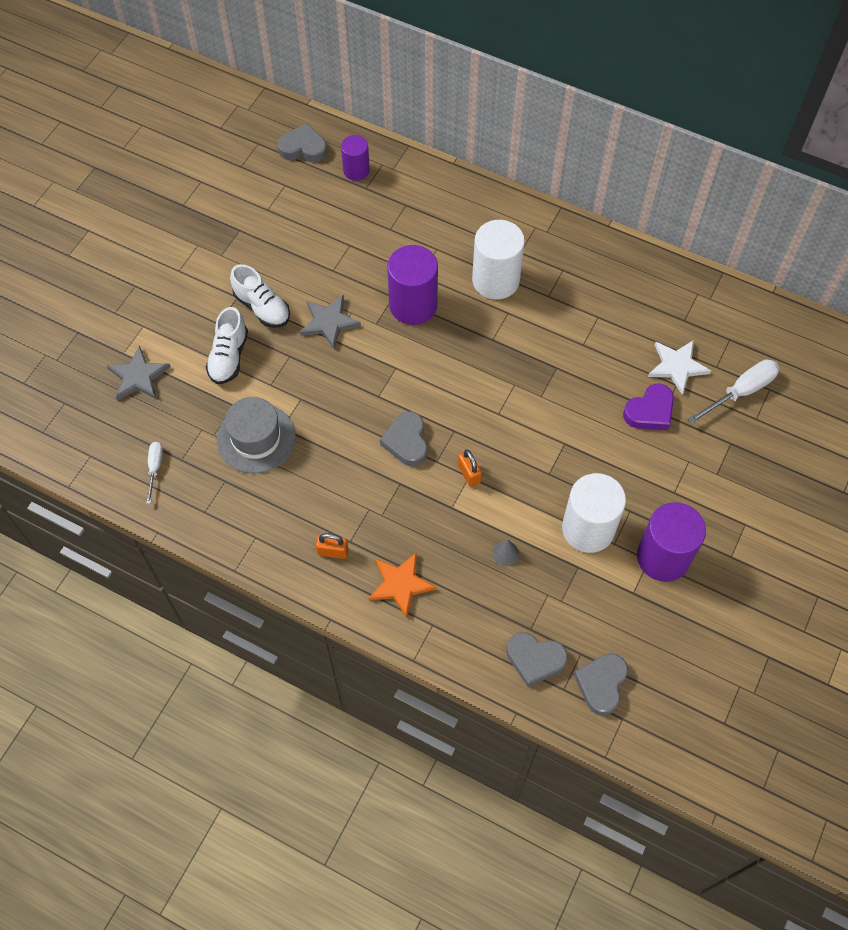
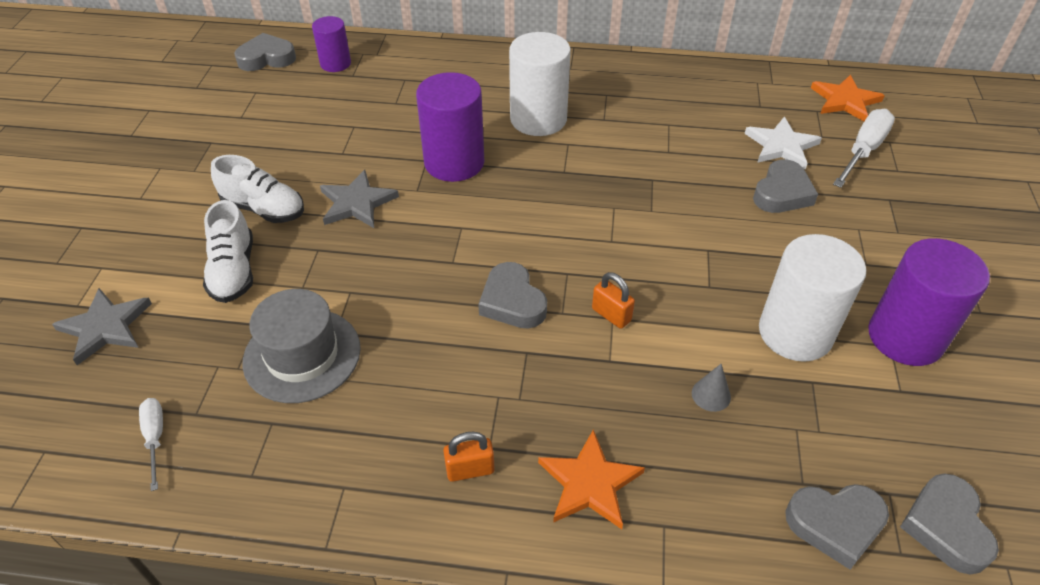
camera: 20 degrees left, 15 degrees down
(650, 411) = (782, 193): purple heart -> grey heart
(760, 336) = (845, 101): none -> orange star

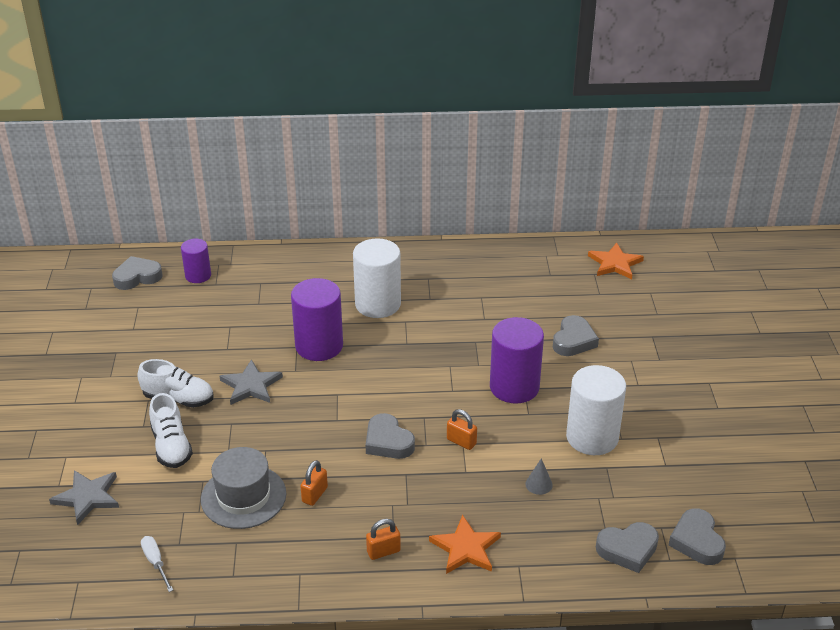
camera: 10 degrees left, 10 degrees down
(396, 366) = (314, 495): none -> orange padlock
(781, 146) = (570, 305): white star -> none
(863, 151) = (631, 302): white screwdriver -> none
(905, 337) = (667, 430): purple cylinder -> purple cylinder (514, 387)

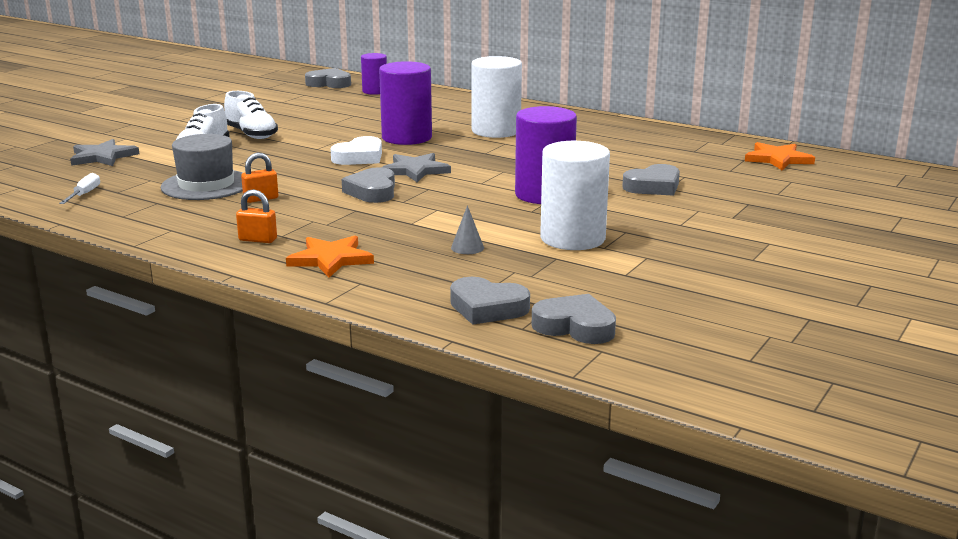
camera: 35 degrees right, 15 degrees down
(251, 385) = (316, 141): grey star -> grey star (415, 170)
(317, 395) = (359, 157): none -> white heart
(461, 441) = (437, 208): orange padlock -> none
(697, 541) = (575, 326): grey heart -> grey heart turned 90 degrees clockwise

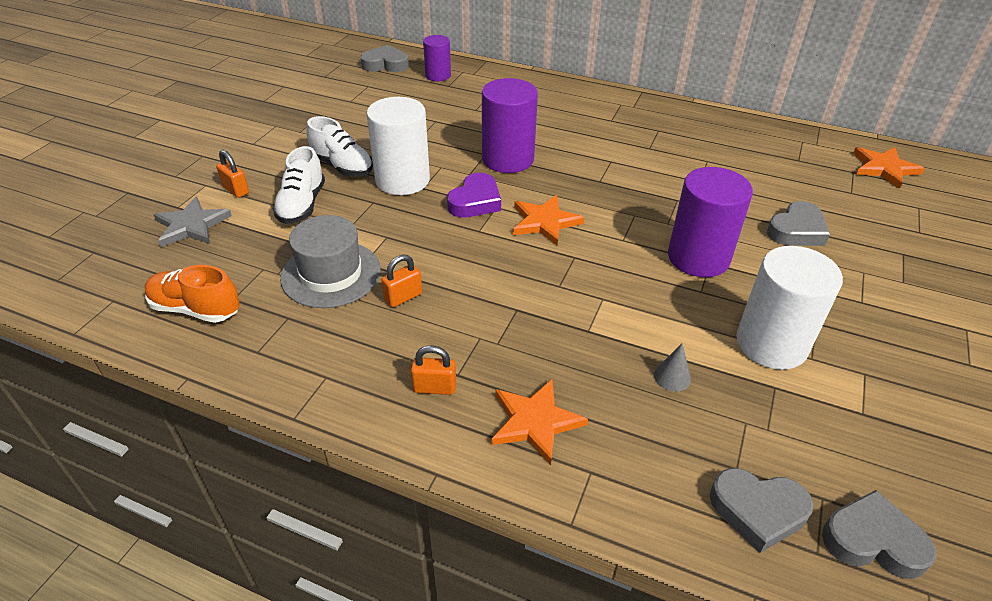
camera: 10 degrees left, 20 degrees up
(84, 194) = (196, 309): white screwdriver -> orange shoe
(150, 142) = (236, 190): none -> orange padlock
(359, 157) = (475, 201): white heart -> purple heart
(372, 191) = (518, 269): grey heart -> none
(415, 170) = (544, 222): grey star -> orange star
(496, 131) = (591, 139): white cylinder -> white cylinder (402, 180)

